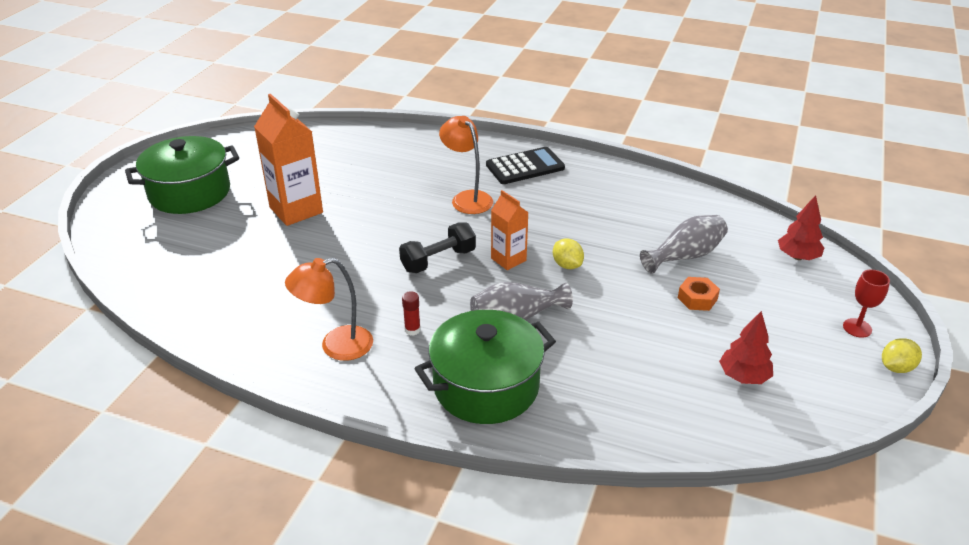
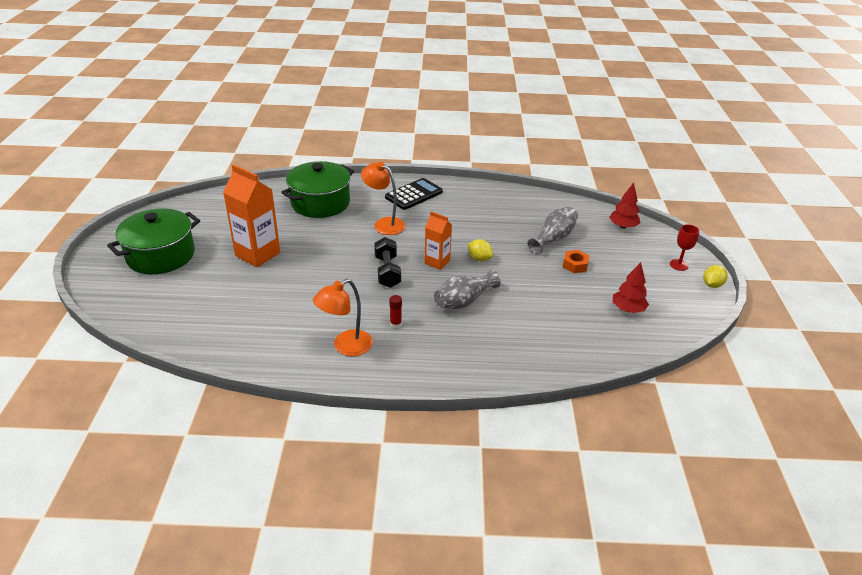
camera: 20 degrees left, 0 degrees up
(438, 260) = (387, 272): black dumbbell -> black dumbbell turned 45 degrees counterclockwise
(486, 386) = (468, 351): green pot -> green pot (320, 203)

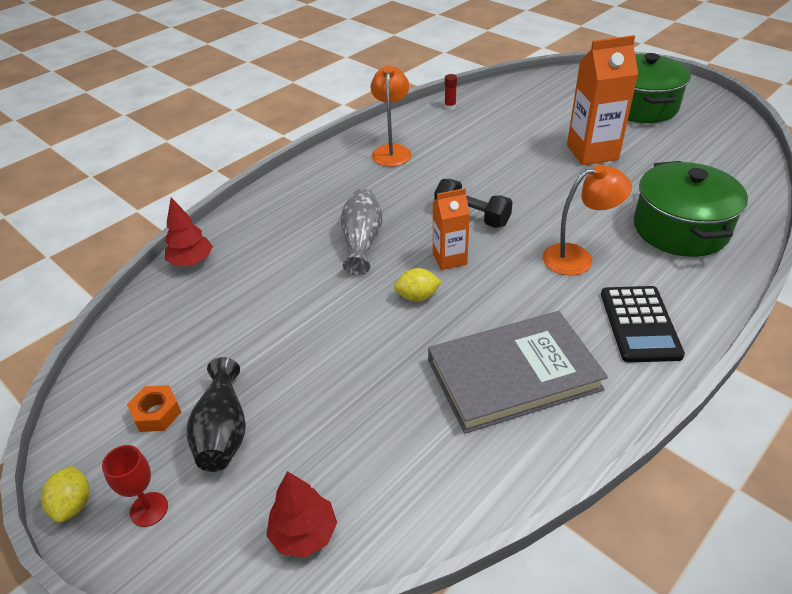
camera: 135 degrees right, 5 degrees up
(395, 324) = (385, 186): red glue stick -> red glue stick (450, 107)
(488, 213) = (513, 374): none -> grey book
(553, 238) = (377, 404): grey vase -> none
(575, 265) = (301, 378): orange nut -> orange nut (156, 413)
(627, 309) = (179, 360): red tree -> red tree (192, 261)
(628, 269) = (223, 431): none -> black vase

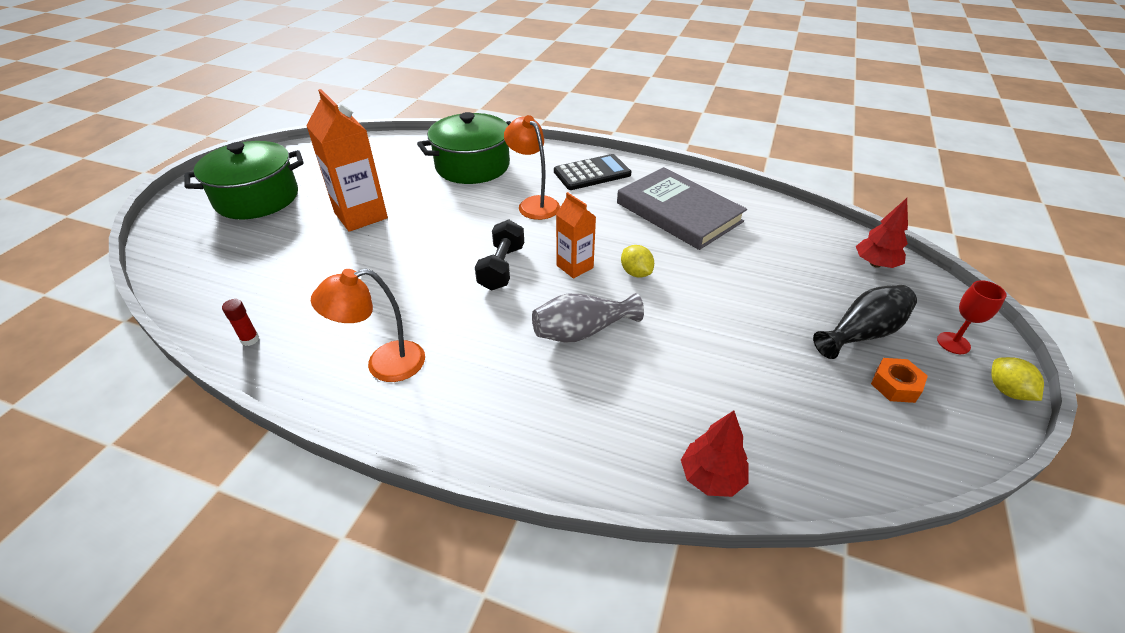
camera: 115 degrees left, 0 degrees up
(73, 504) = (1006, 391): yellow lemon -> yellow lemon turned 75 degrees counterclockwise

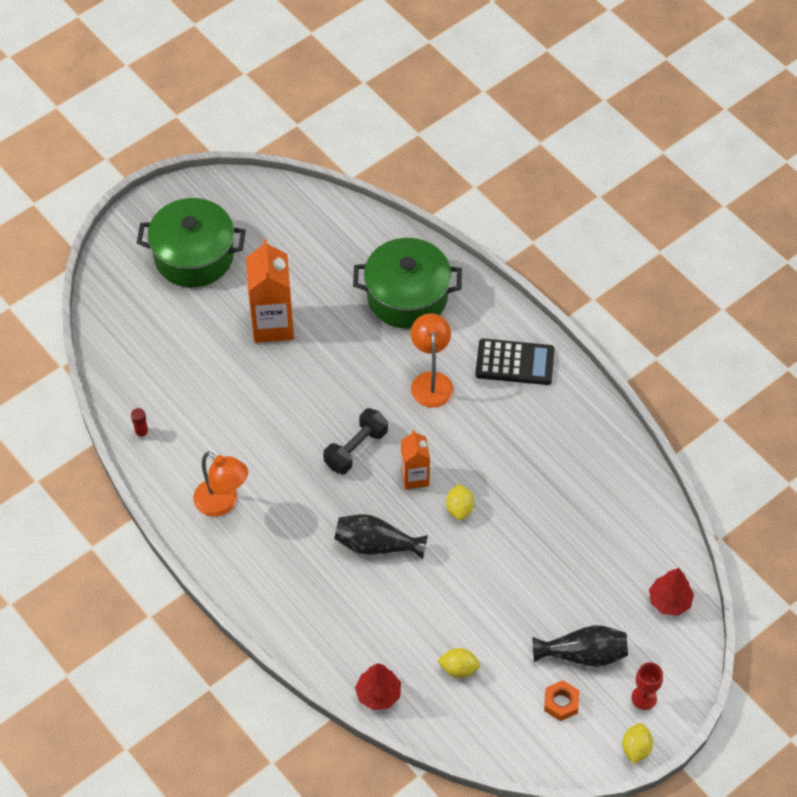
camera: 30 degrees right, 15 degrees up
(384, 364) = (223, 503): orange lamp -> orange lamp turned 150 degrees counterclockwise
(582, 331) = (376, 545): grey vase -> black vase
(678, 212) = (553, 457): grey book -> none
(768, 404) = (458, 669): none -> yellow lemon

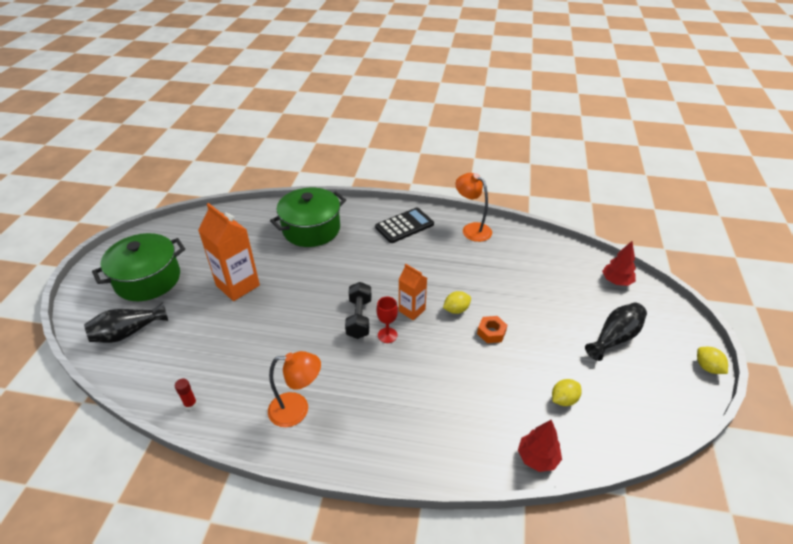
camera: 40 degrees left, 15 degrees down
(376, 545) = (430, 363): black vase -> black vase (128, 332)
(431, 381) = (368, 259): orange lamp -> orange lamp (471, 229)
(459, 508) = (456, 310): yellow lemon -> yellow lemon turned 75 degrees counterclockwise
(561, 703) = (640, 374): orange nut -> orange nut (491, 332)
(644, 697) = (672, 337): red goblet -> red goblet (387, 335)

